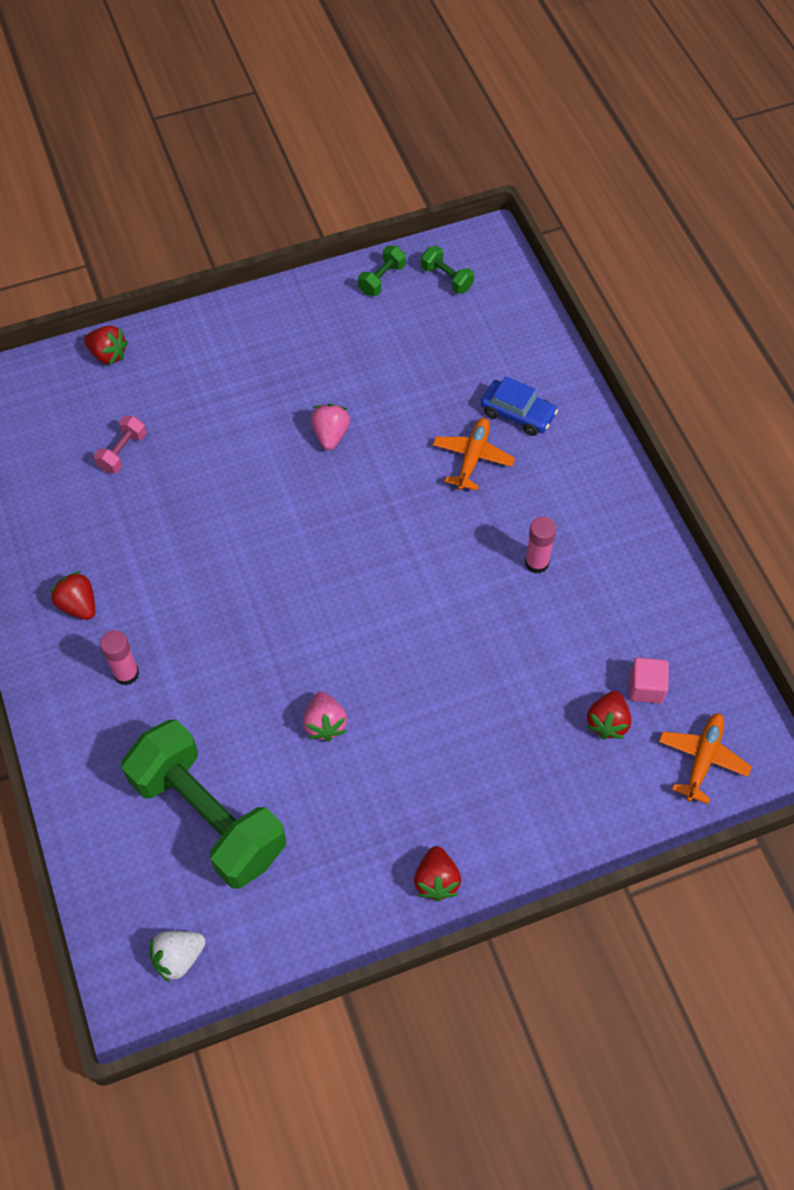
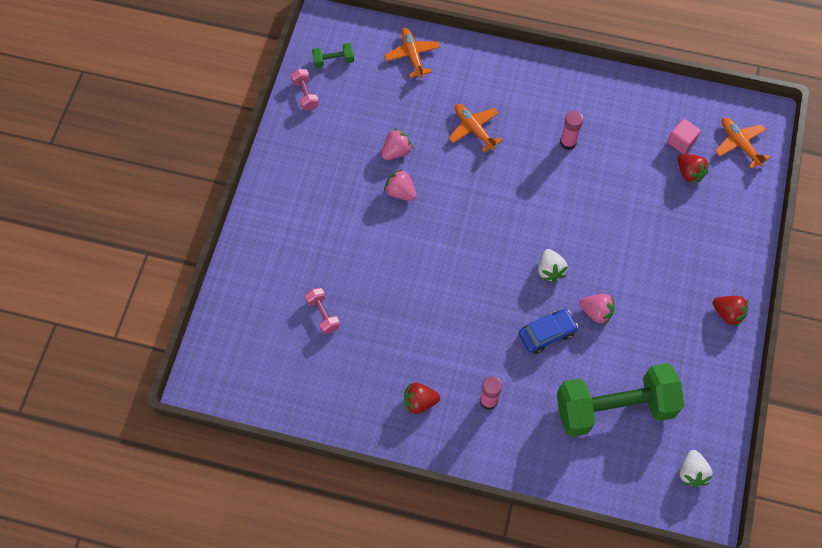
camera: 55 degrees left, 5 degrees up
(108, 355) = (237, 281): red strawberry -> none
(344, 642) = (550, 270): none -> white strawberry
(379, 401) = (396, 151): none -> pink strawberry
(382, 279) = (305, 95): green dumbbell -> pink dumbbell
(517, 414) = (461, 87): blue car -> blue car (547, 334)
(519, 344) = (412, 55): none -> orange plane

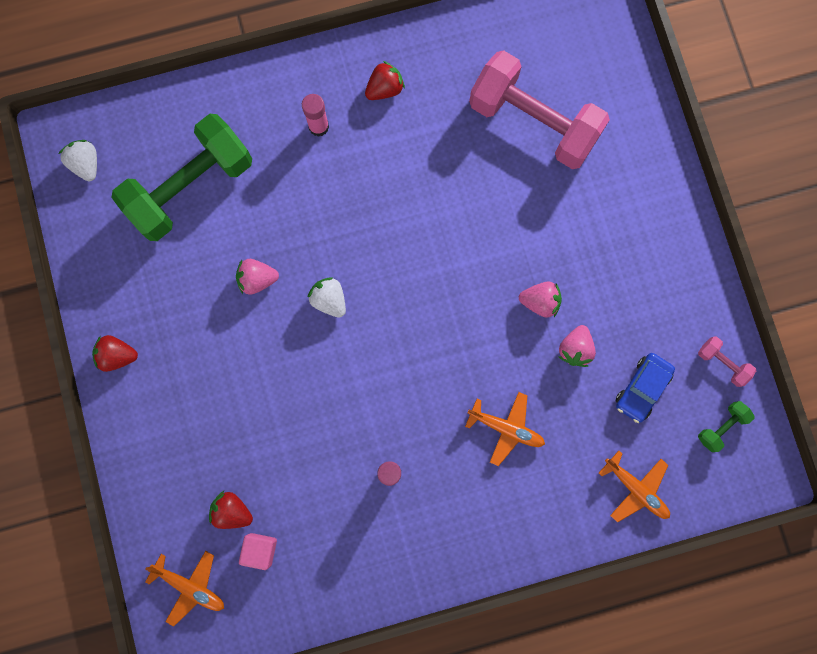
camera: 150 degrees right, 15 degrees up
(323, 314) = (533, 122): pink dumbbell -> pink dumbbell, size x2.50
(547, 334) = (296, 227): blue car -> blue car (642, 388)

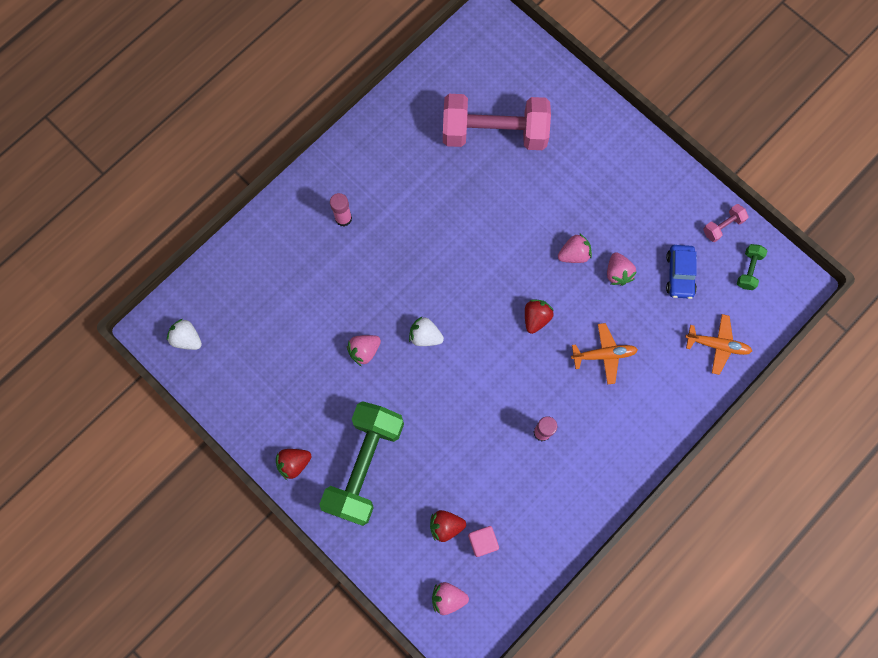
camera: 30 degrees left, 5 degrees down
(190, 586) = (448, 598): orange plane -> pink strawberry
(191, 187) = (276, 312): green dumbbell -> green dumbbell (364, 466)
(384, 89) = (375, 166): red strawberry -> red strawberry (536, 318)
(722, 363) = (722, 226): pink dumbbell -> pink dumbbell turned 45 degrees counterclockwise

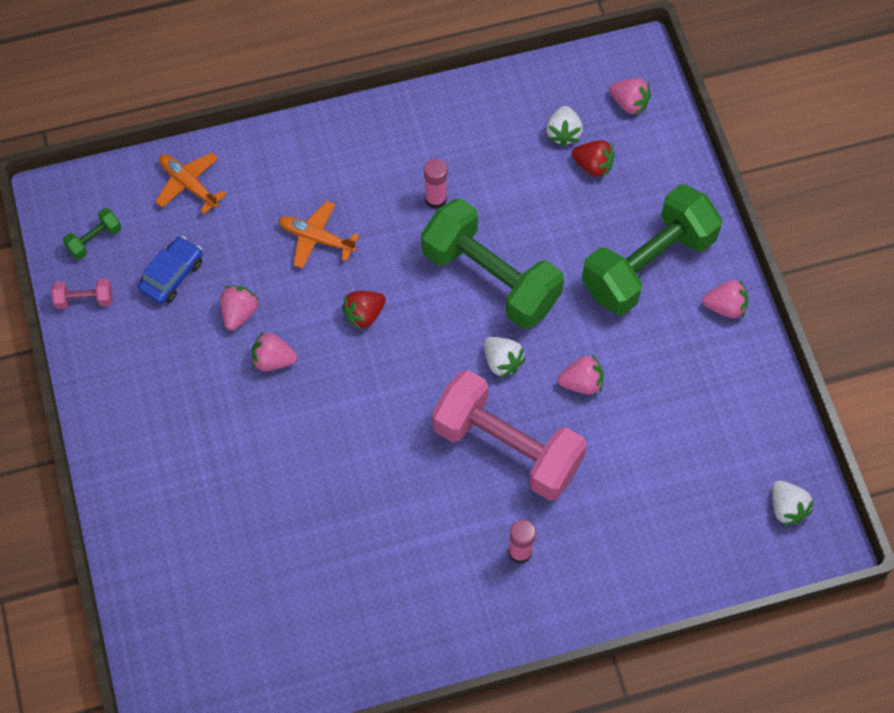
camera: 150 degrees left, 10 degrees down
(294, 463) = (725, 307): red strawberry -> pink strawberry
(467, 392) = (490, 278): none -> green dumbbell
(482, 541) = (563, 133): pink cube -> white strawberry
(494, 133) = (267, 557): pink dumbbell -> pink dumbbell (507, 447)

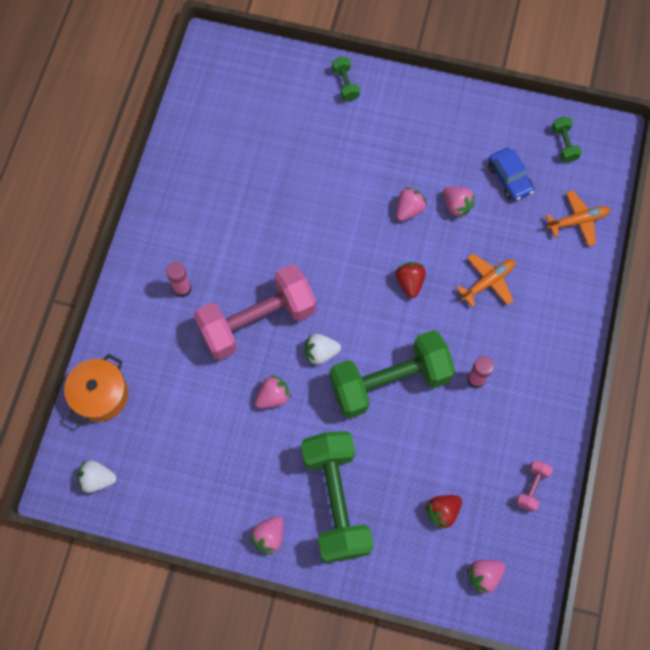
camera: 120 degrees right, 5 degrees up
(84, 299) = (520, 119): pink dumbbell -> pink dumbbell (531, 487)
(137, 519) = (345, 84): none -> green dumbbell
(563, 133) = (483, 506): white strawberry -> none
(581, 383) = (273, 396): pink strawberry -> pink strawberry turned 150 degrees counterclockwise
(698, 564) = (100, 395): none -> orange pot

